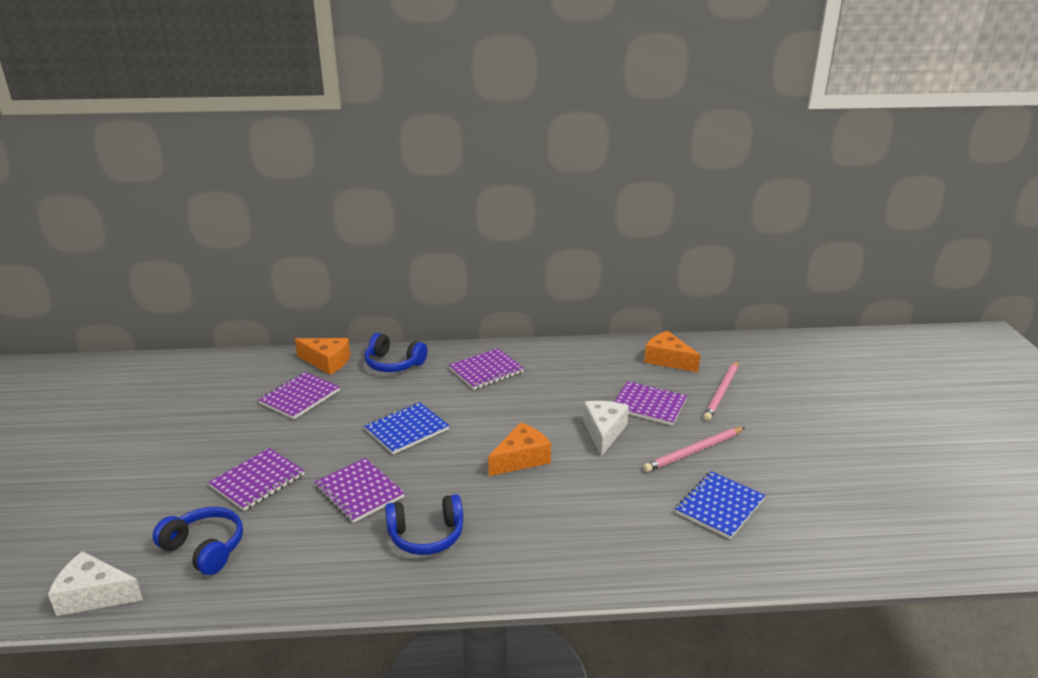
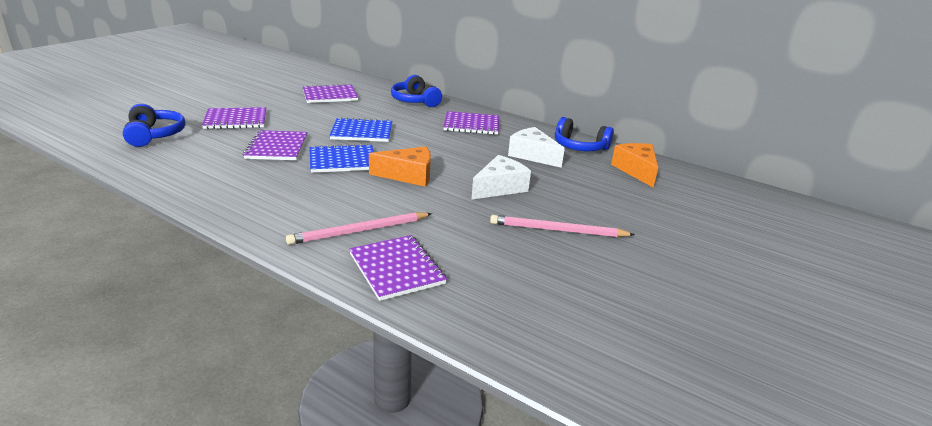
camera: 35 degrees right, 0 degrees up
(94, 595) = (74, 130): white cheese -> white cheese (532, 155)
(327, 362) = (376, 87): orange cheese -> none
(426, 535) = (272, 184): blue headphones -> blue headphones (579, 147)
(649, 405) = (569, 188): purple notebook -> purple notebook (396, 269)
(719, 506) = (517, 273): blue notebook -> blue notebook (342, 161)
(721, 392) = (655, 207): pink pencil -> pink pencil (359, 231)

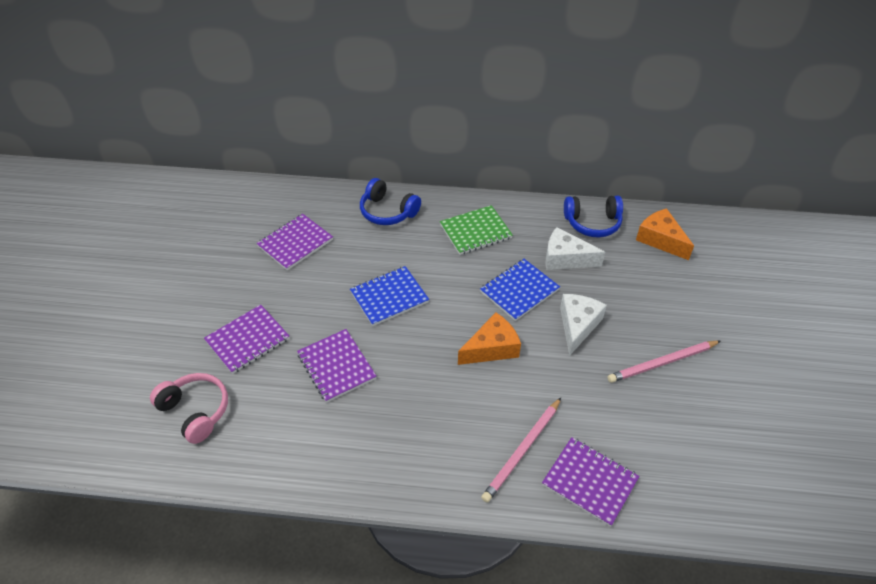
camera: 25 degrees left, 20 degrees up
(154, 135) = (195, 411): blue headphones -> pink headphones
(342, 161) = (416, 356): blue notebook -> blue notebook (519, 291)
(471, 125) = (475, 231): purple notebook -> green notebook

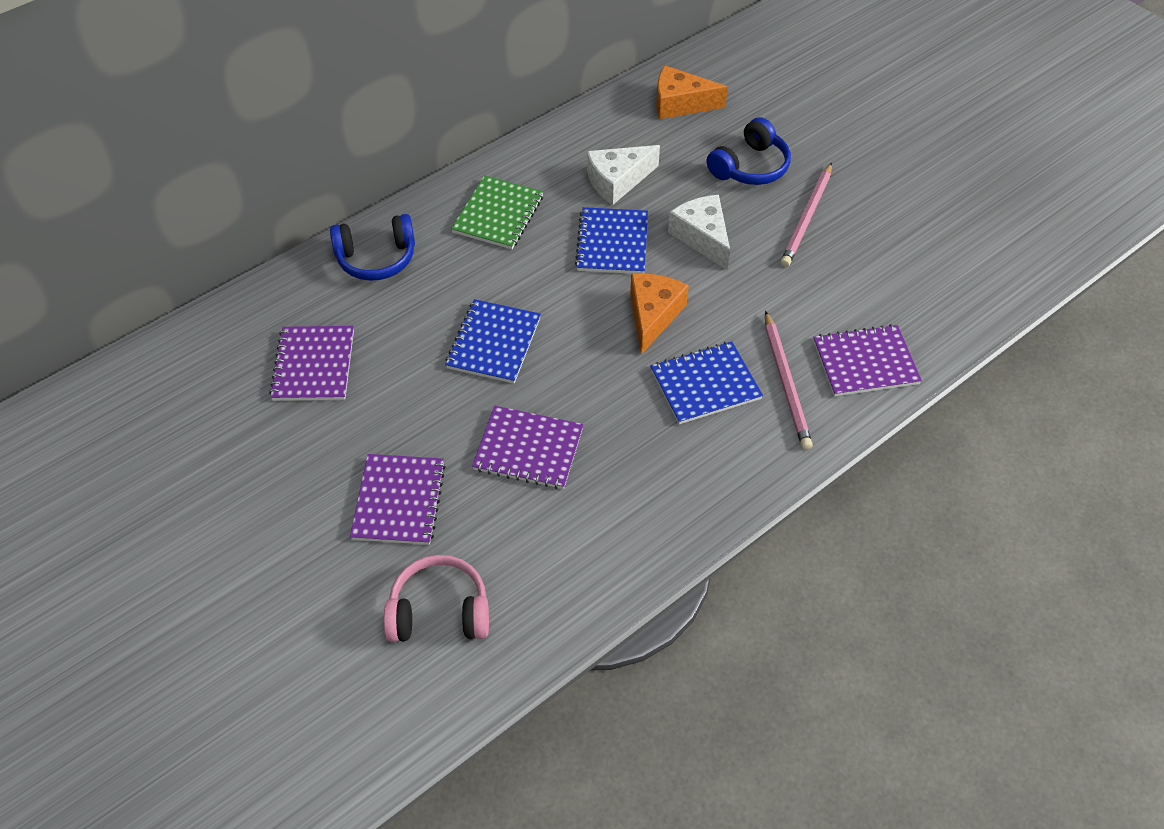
camera: 45 degrees left, 5 degrees up
(472, 411) = (705, 384): none -> blue notebook
(592, 223) = (601, 128): blue headphones -> blue headphones (750, 167)

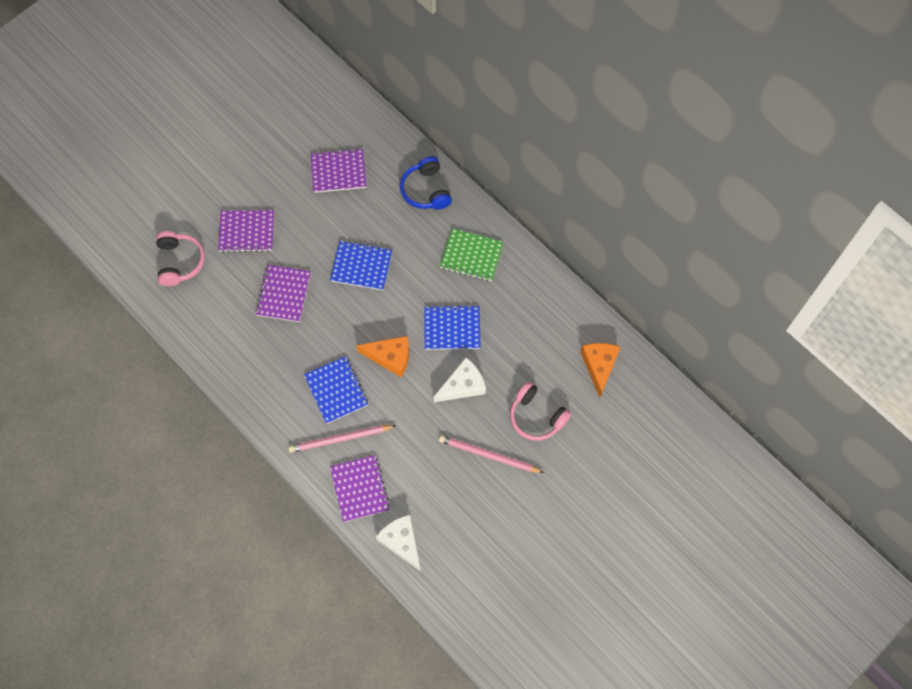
camera: 85 degrees right, 15 degrees up
(617, 181) = (511, 328): white cheese -> white cheese (401, 542)
(750, 167) = (536, 416): blue headphones -> pink headphones

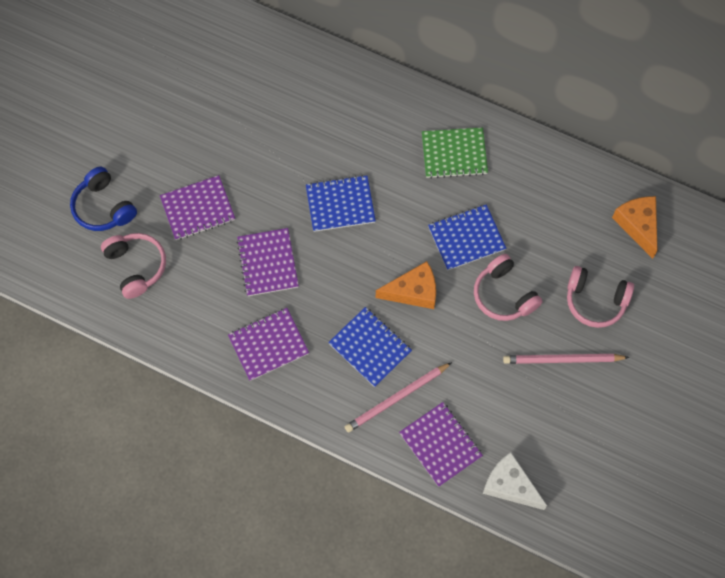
camera: 20 degrees left, 0 degrees up
(338, 172) = (272, 111): purple notebook -> purple notebook (268, 345)
(426, 190) = (375, 100): blue headphones -> blue headphones (103, 207)
(463, 385) = (503, 295): white cheese -> pink headphones

